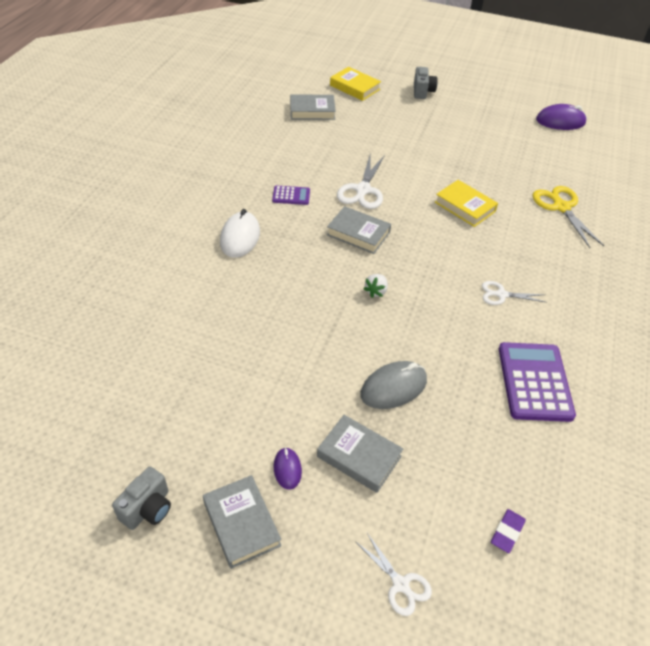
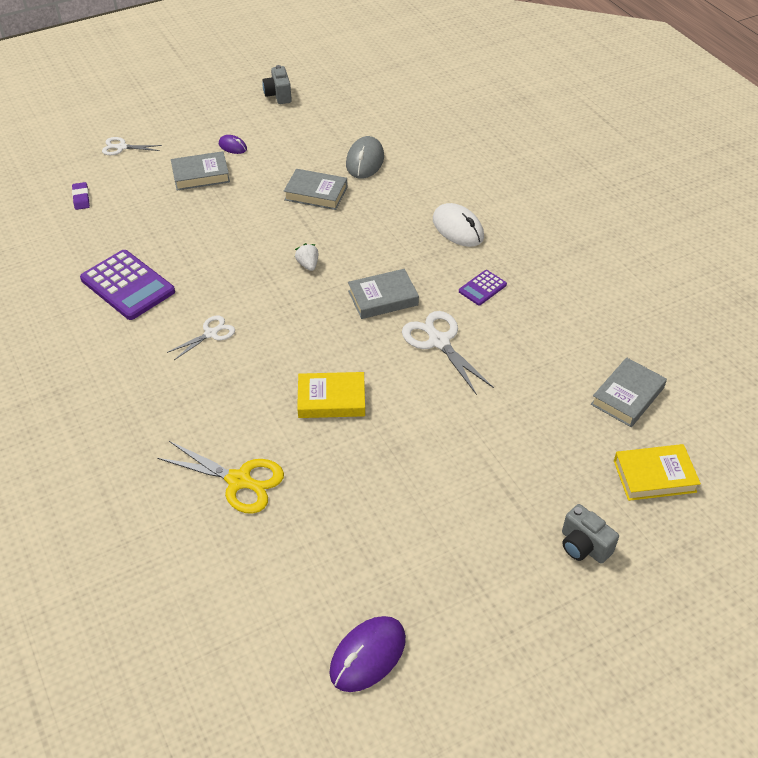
camera: 135 degrees right, 0 degrees up
(241, 524) = (227, 118): grey book -> grey book (316, 193)
(393, 387) = (221, 217): grey mouse -> grey mouse (365, 161)

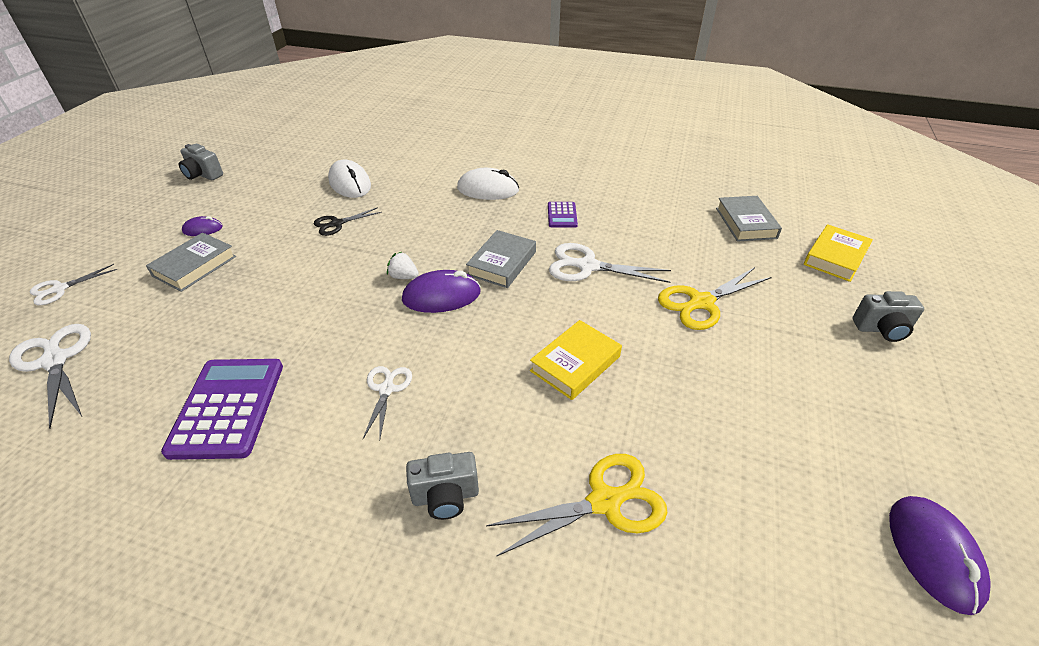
camera: 45 degrees left, 5 degrees down
(81, 198) = (55, 361): purple eraser -> white scissors
(128, 285) = (227, 407): purple calculator -> purple calculator turned 90 degrees counterclockwise
(170, 413) = (445, 497): none -> grey camera
(313, 295) = (441, 296): none -> purple mouse
(316, 193) = (337, 224): grey book -> black scissors
(365, 161) = (350, 183): grey mouse -> white mouse
(478, 426) = (701, 302): none -> yellow scissors

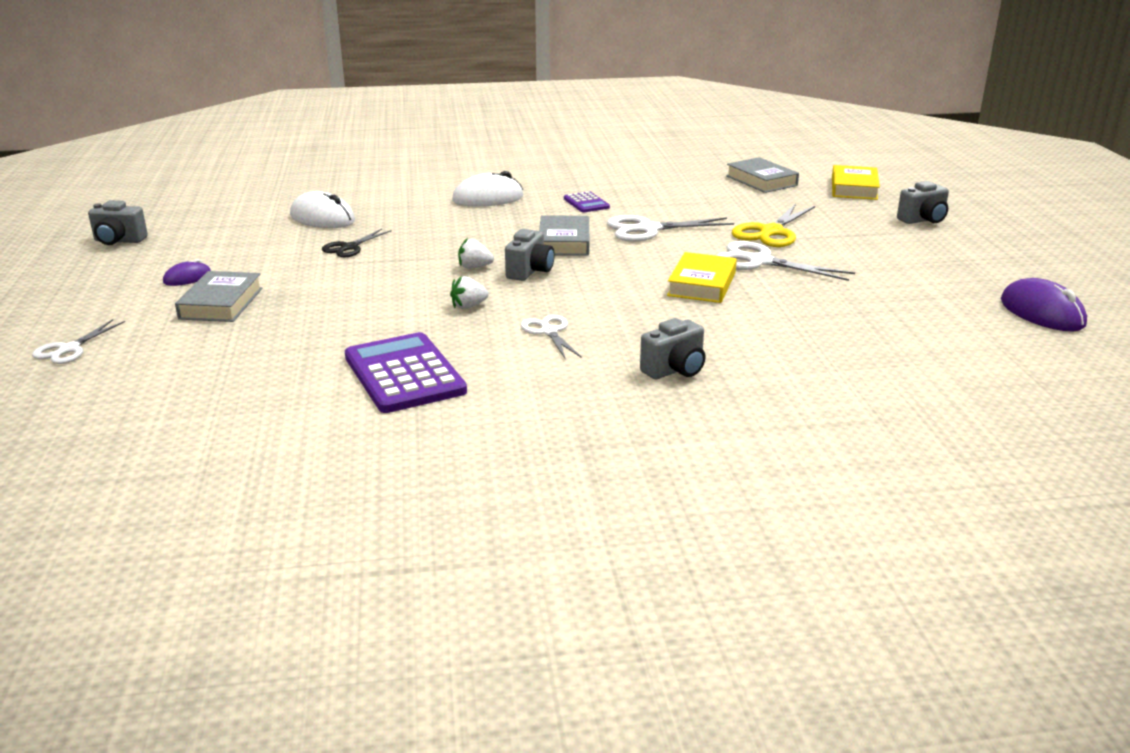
camera: 25 degrees left, 15 degrees down
(55, 361) = (154, 391): white scissors -> white scissors (760, 262)
(355, 329) = (468, 306): none -> white strawberry
(441, 296) = (530, 272): purple mouse -> grey camera
(604, 502) = (803, 343): yellow scissors -> none

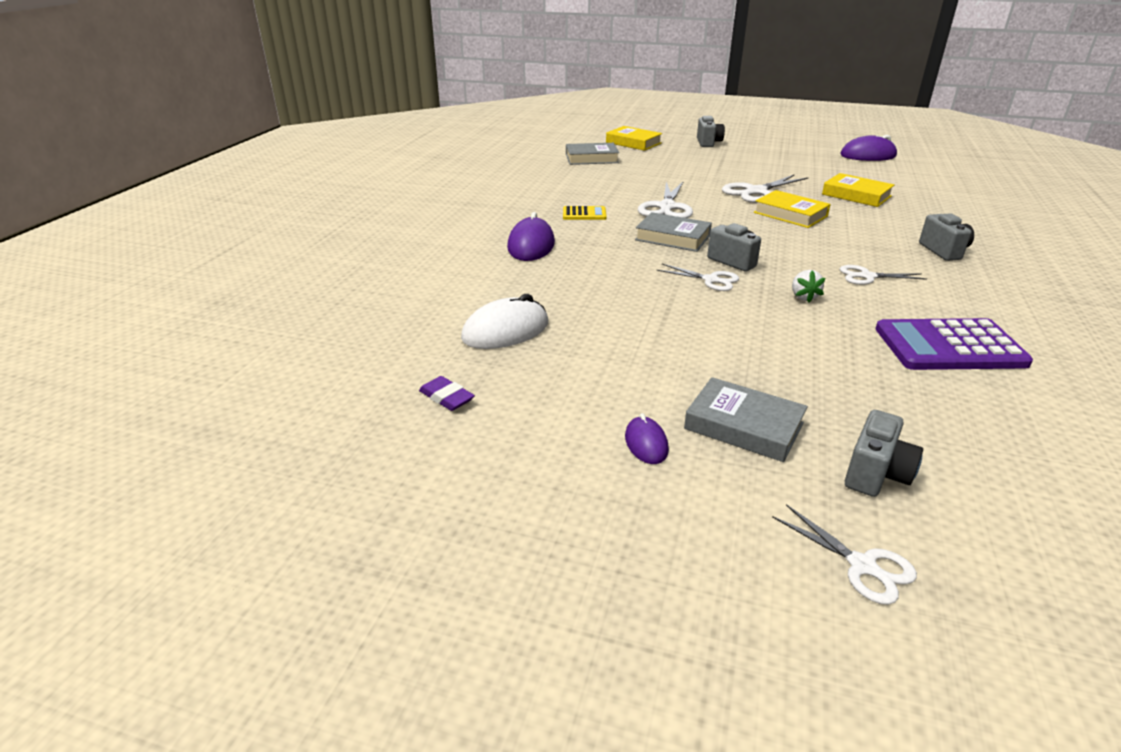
camera: 65 degrees left, 5 degrees up
(119, 241) = (450, 495): grey camera -> grey camera (876, 474)
(222, 221) = (446, 397): none -> purple eraser
(349, 247) = (614, 328): black scissors -> none
(474, 267) = (710, 280): white strawberry -> white scissors
(488, 198) = (531, 245): white mouse -> purple mouse
(586, 203) = (584, 214): purple calculator -> yellow calculator
(771, 232) = (701, 178): yellow scissors -> none
(828, 314) = (856, 195): none -> yellow book

